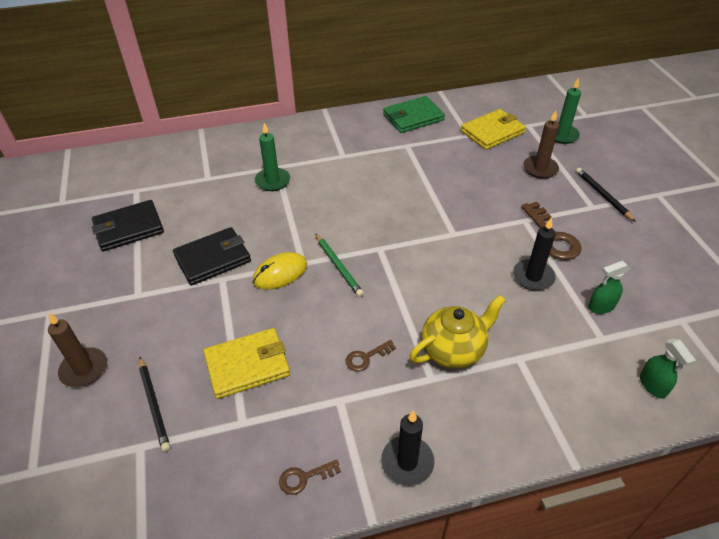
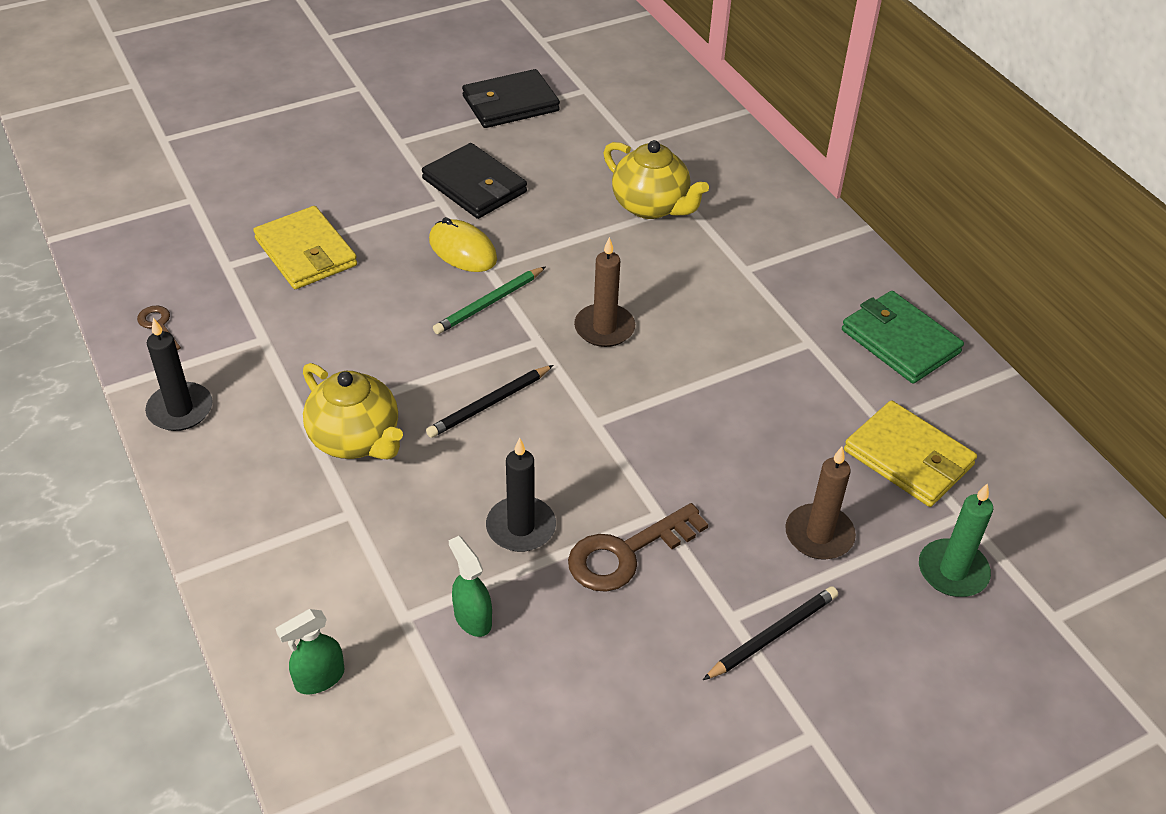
camera: 75 degrees right, 0 degrees up
(84, 369) = (286, 134): brown candle -> brown candle (604, 328)
(128, 228) = (510, 103): black wallet -> black wallet turned 75 degrees counterclockwise
(154, 405) = (244, 195): black pencil -> black pencil (489, 404)
(272, 181) = (651, 206): green candle -> yellow teapot
(366, 357) = (331, 353): brown key -> none

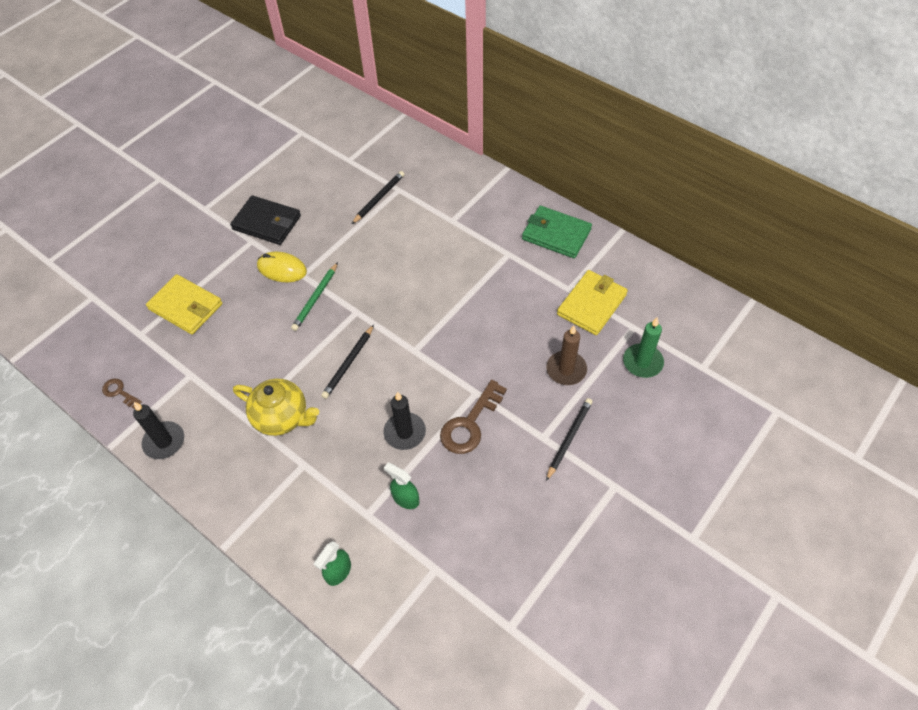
camera: 20 degrees left, 10 degrees up
(510, 103) = (260, 158): black wallet -> none
(604, 328) = (390, 289): brown candle -> none
(651, 206) = (379, 198): yellow teapot -> black pencil
(908, 458) = (591, 304): yellow wallet -> yellow wallet turned 75 degrees counterclockwise

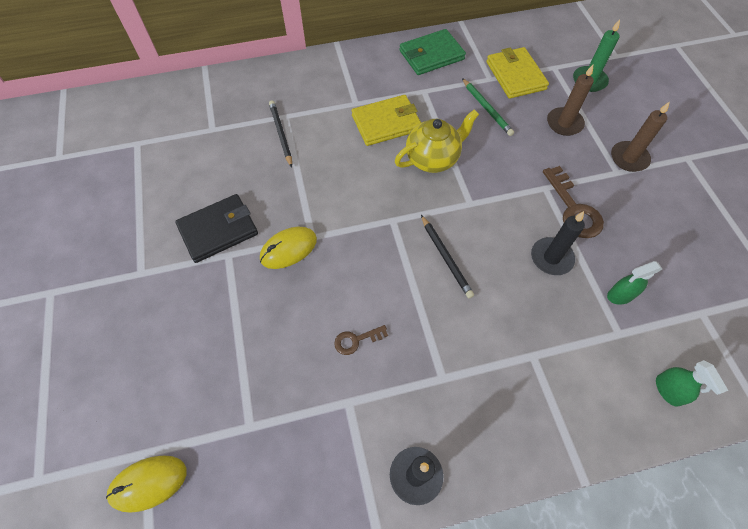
camera: 55 degrees left, 5 degrees up
(76, 310) = (148, 483): none -> yellow mouse
(119, 392) = (312, 491): brown key -> brown key (356, 340)
(186, 306) = (255, 359): yellow wallet -> yellow wallet (386, 123)
(282, 417) = (466, 345): yellow teapot -> yellow teapot (433, 159)
(315, 298) = (349, 242): green pencil -> green pencil (486, 108)
(569, 438) = (629, 158): black pencil -> brown candle

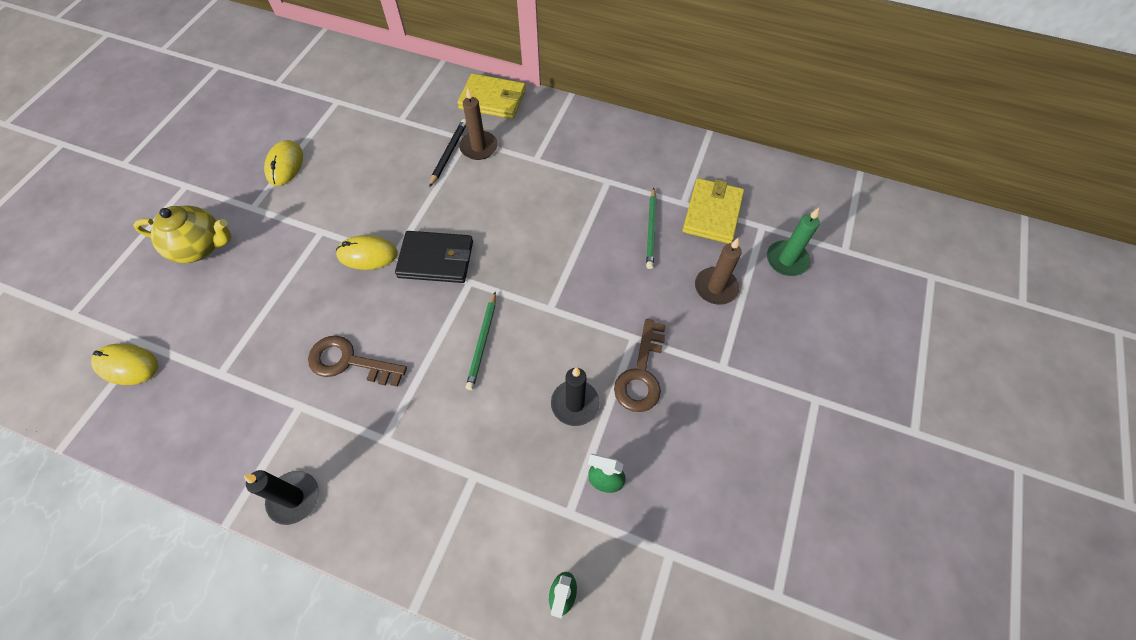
camera: 35 degrees right, 0 degrees up
(138, 220) = (285, 165): none -> yellow mouse
(218, 230) = (332, 207): black wallet -> black wallet (436, 259)
(356, 340) = (349, 362): brown key -> brown key, size x1.85
(386, 123) = (545, 192): yellow wallet -> yellow wallet (492, 99)
(431, 55) = (647, 150): green wallet -> none
(433, 159) = (555, 248): yellow teapot -> yellow teapot (200, 247)
(445, 257) = (482, 342): black pencil -> green pencil
(629, 158) = (749, 361): brown candle -> brown candle (479, 147)

